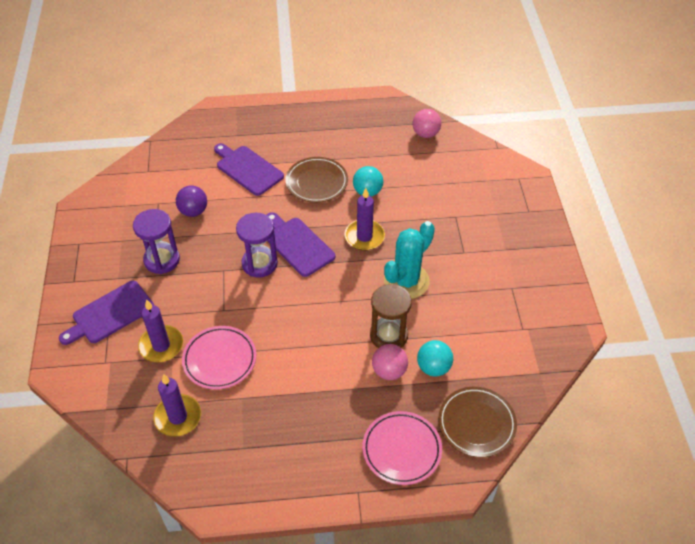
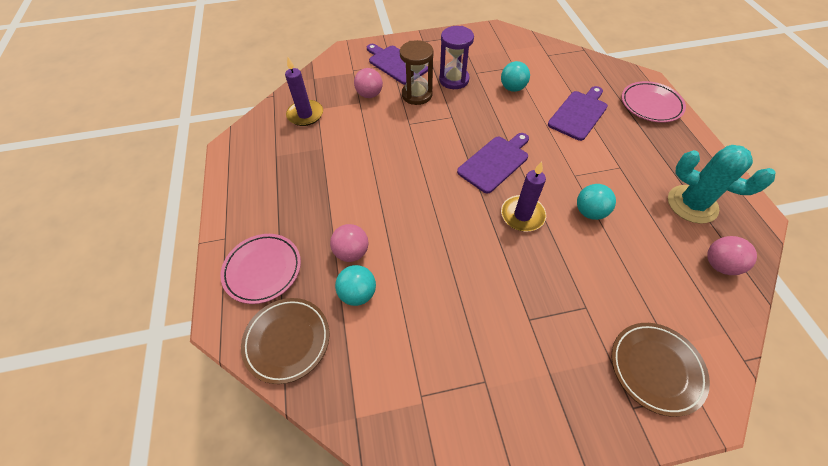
camera: 85 degrees right, 5 degrees up
(161, 345) = (369, 95): purple candle -> pink ball
(193, 211) = (512, 88): purple ball -> turquoise ball
(220, 360) = (358, 129): pink plate -> pink plate (650, 105)
(259, 263) = (465, 138): purple hourglass -> none
(316, 182) = (584, 167): brown plate -> brown plate (655, 368)
(388, 335) = (395, 248): brown hourglass -> brown hourglass (417, 95)
(406, 281) = (470, 259): turquoise cactus -> turquoise cactus (692, 204)

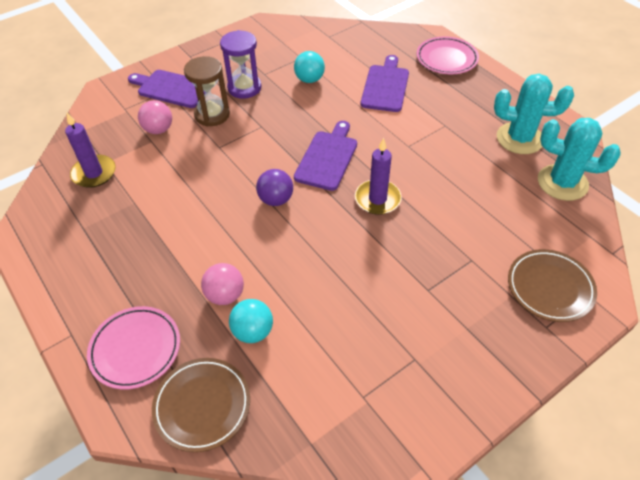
camera: 25 degrees left, 5 degrees down
(433, 184) = (276, 199): none -> purple ball
(589, 212) = (437, 175): turquoise ball -> none
(719, 264) = (562, 183): pink ball -> turquoise cactus

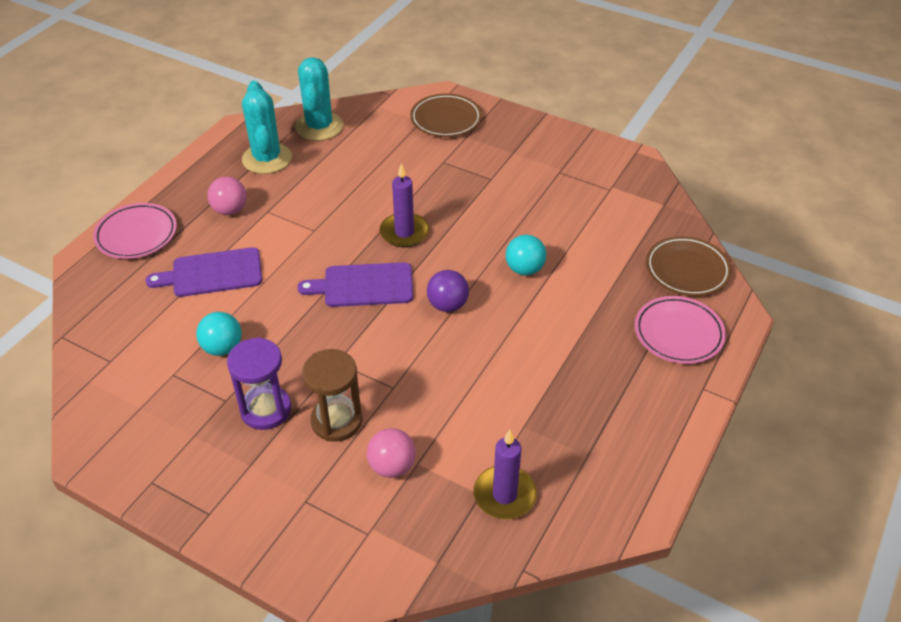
camera: 115 degrees left, 5 degrees down
(171, 88) = (299, 496): purple cutting board -> none
(225, 295) = (583, 297): pink ball -> pink ball (230, 210)
(253, 331) = (604, 265): turquoise ball -> turquoise ball (524, 269)

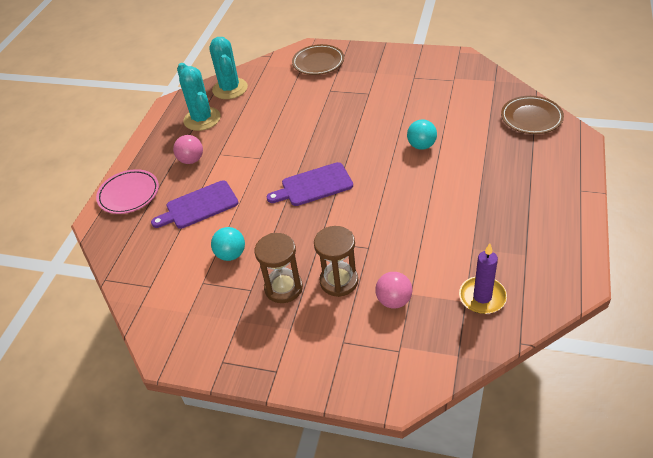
camera: 10 degrees left, 0 degrees up
(266, 410) = (283, 288): purple hourglass -> brown hourglass
(404, 232) = (325, 143): purple candle -> none
(447, 305) = (380, 183): purple ball -> none
(678, 333) = (546, 160): pink plate -> none

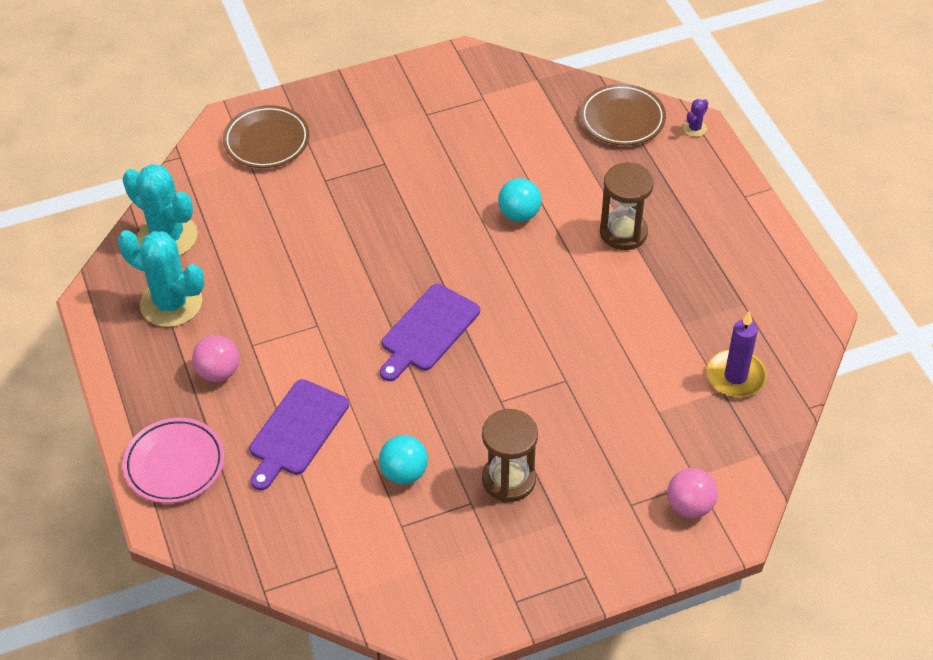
camera: 40 degrees left, 5 degrees up
(339, 281) = (567, 438): brown hourglass -> brown hourglass (623, 232)
(394, 300) = (647, 429): pink ball -> pink ball (689, 506)
(577, 139) = (694, 128): none -> purple cactus

